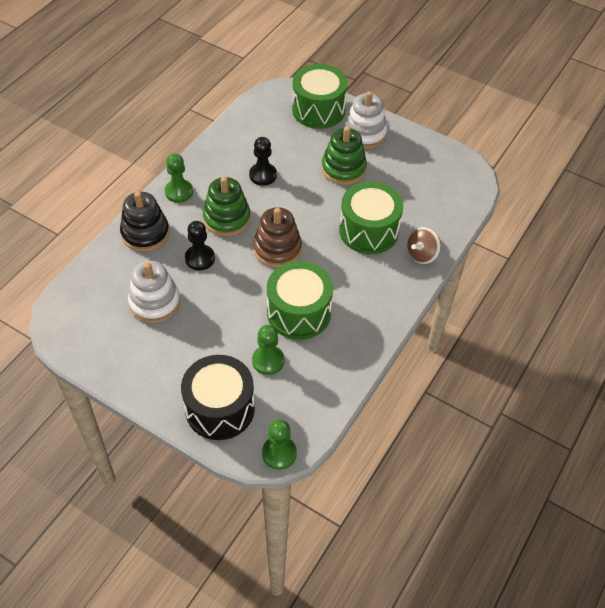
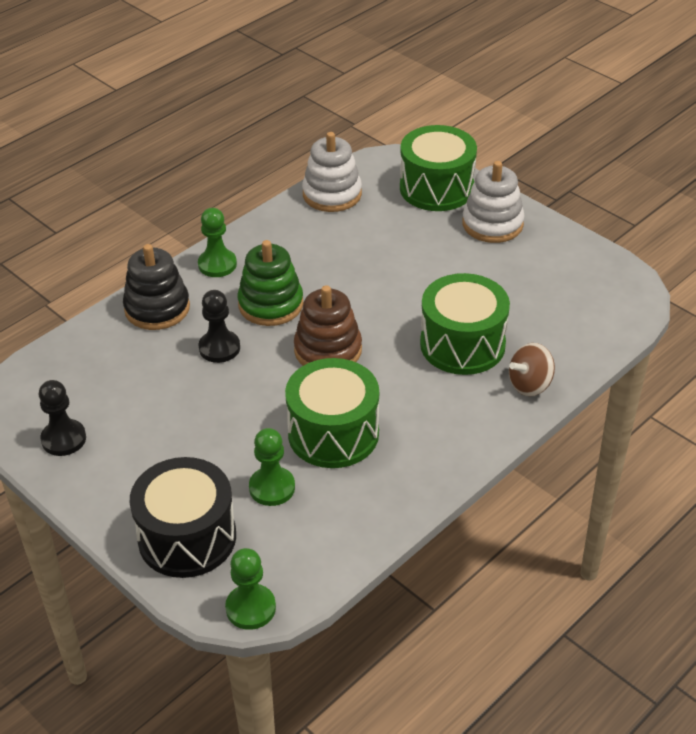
camera: 15 degrees right, 10 degrees down
(155, 302) = (142, 393): white stacking toy -> white stacking toy (332, 194)
(263, 175) = (336, 258): black pawn -> black pawn (63, 439)
(343, 169) = (450, 263): green stacking toy -> none

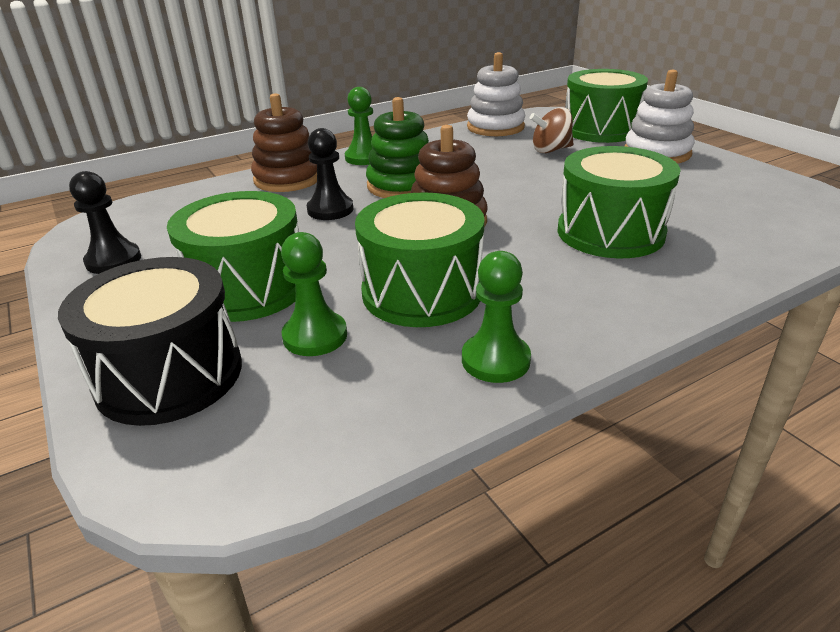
camera: 15 degrees right, 10 degrees down
(157, 308) = (288, 179): black stacking toy -> brown stacking toy
(197, 451) = (248, 288): none -> green drum
(250, 608) = (190, 488): green pawn -> green pawn (495, 360)
(530, 385) = (698, 276): brown spinning top -> brown spinning top (551, 150)

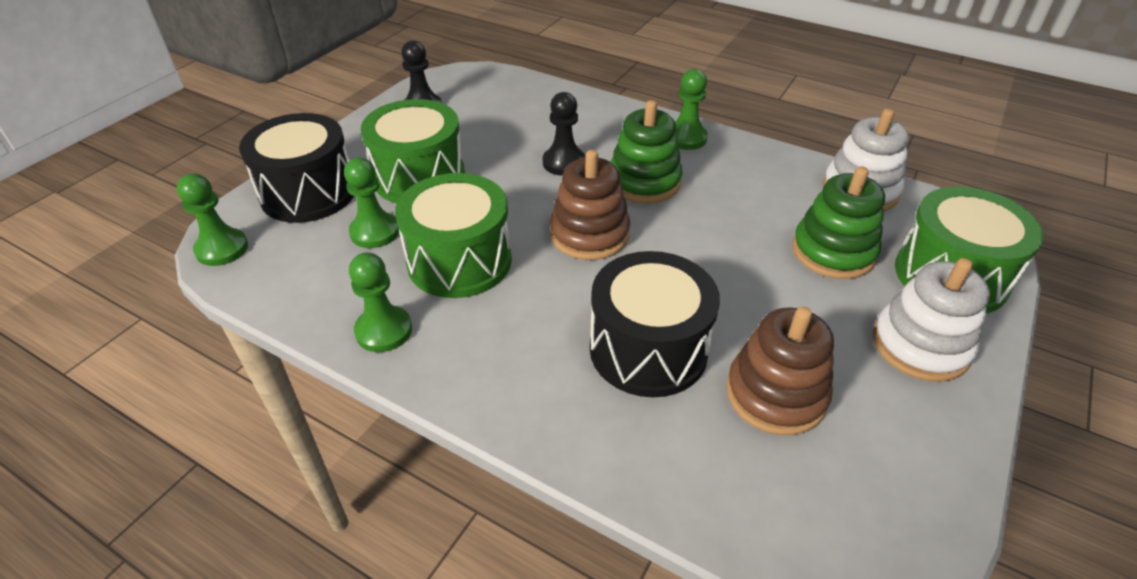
camera: 60 degrees right, 10 degrees up
(200, 482) = (222, 249): none -> green pawn
(288, 179) = (604, 118): brown stacking toy -> brown stacking toy (775, 394)
(551, 150) = (833, 252): brown spinning top -> green stacking toy
(610, 232) = (648, 349): green drum -> black drum

